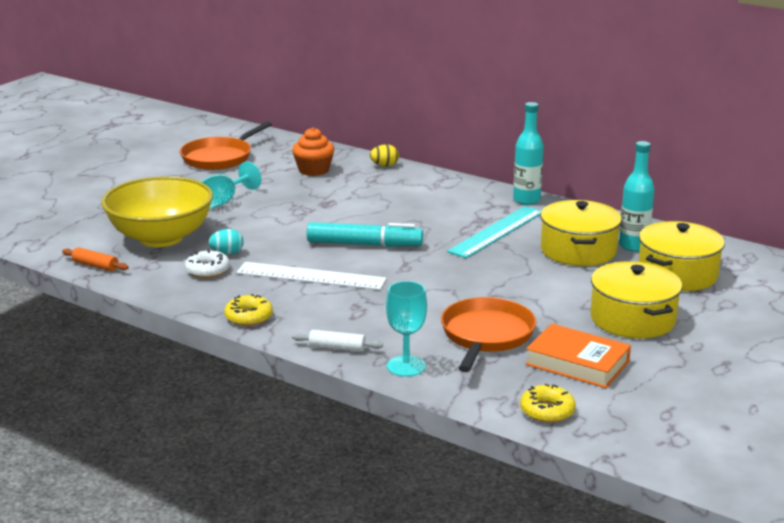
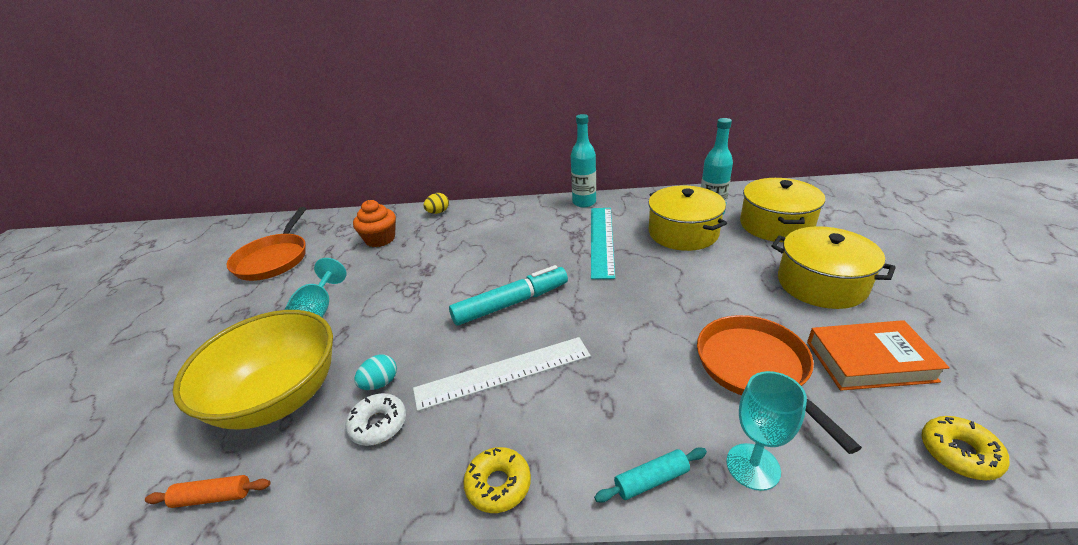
camera: 30 degrees left, 10 degrees up
(337, 348) = (651, 480): white rolling pin -> turquoise rolling pin

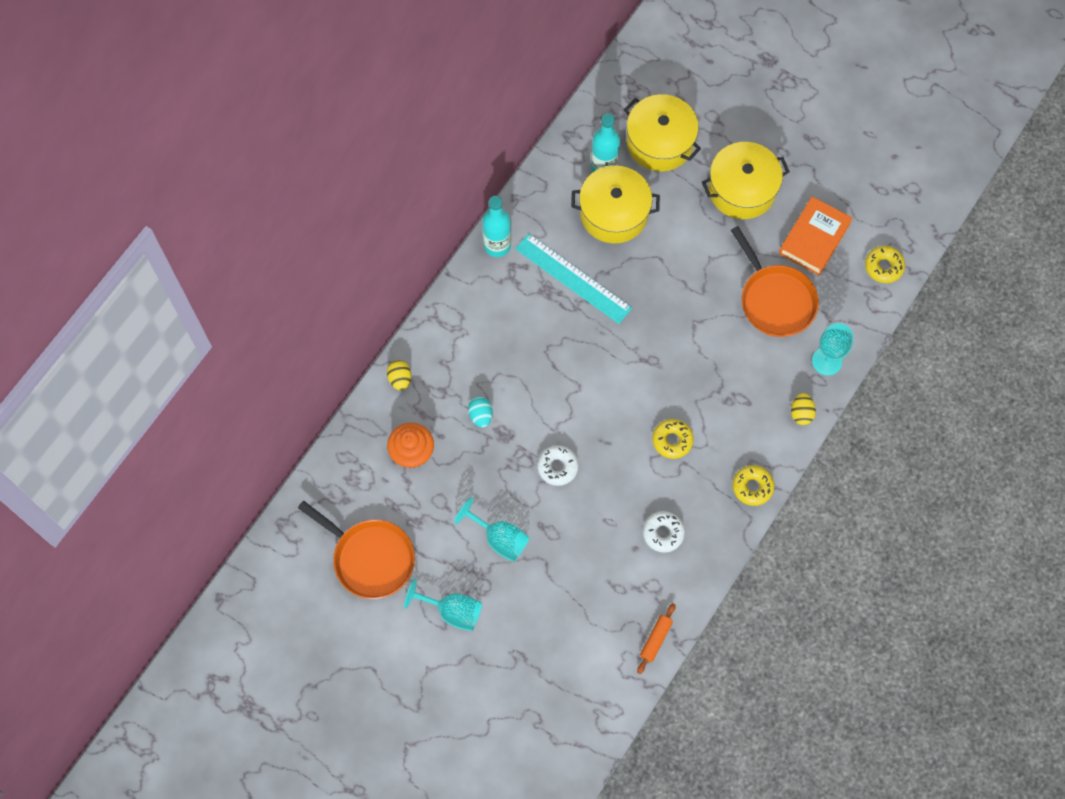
camera: 60 degrees left, 35 degrees up
(229, 317) = (452, 611): none -> turquoise goblet
(279, 397) = (591, 588): yellow bowl -> none
(380, 383) = (625, 520): turquoise egg -> turquoise egg (481, 415)
(414, 310) = (557, 467): none -> white donut
(503, 372) = (672, 440): white ruler -> yellow donut
(511, 303) = (603, 396): turquoise marker -> none
(651, 480) = (801, 413): turquoise rolling pin -> yellow egg
(755, 368) = (775, 300): orange pan -> orange pan turned 135 degrees counterclockwise

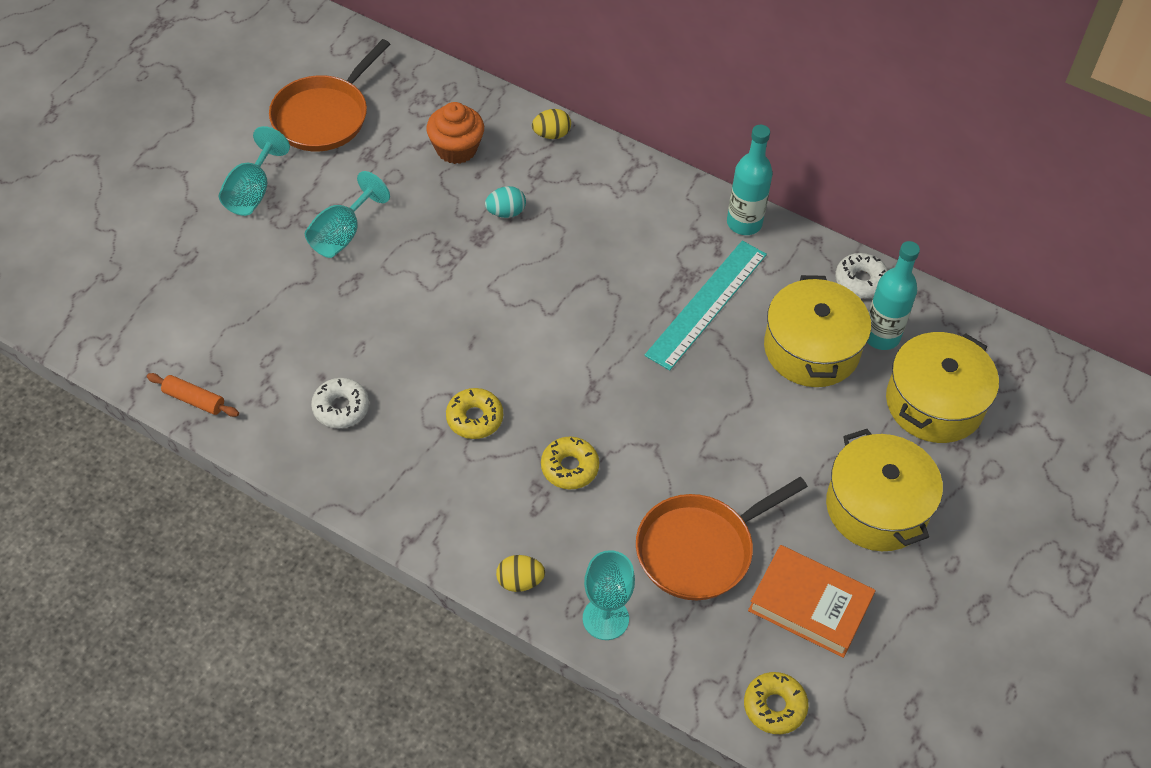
camera: 85 degrees right, 15 degrees down
(557, 467) = (436, 291): white donut -> white donut (860, 281)
(752, 487) = (405, 516): yellow donut -> yellow donut (569, 467)

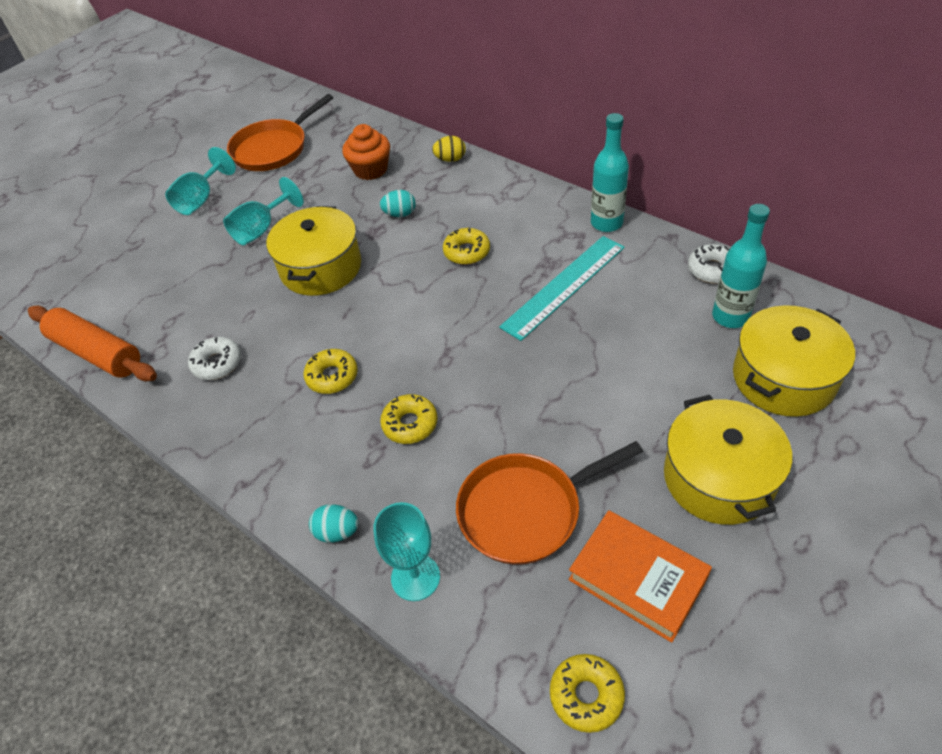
camera: 15 degrees right, 5 degrees down
(194, 400) = (97, 353): orange rolling pin -> orange rolling pin, size x1.99
(520, 581) = (337, 532): yellow egg -> turquoise egg
(593, 262) = (467, 252): none -> yellow donut
(811, 349) = (660, 326): yellow pot -> yellow pot (321, 267)

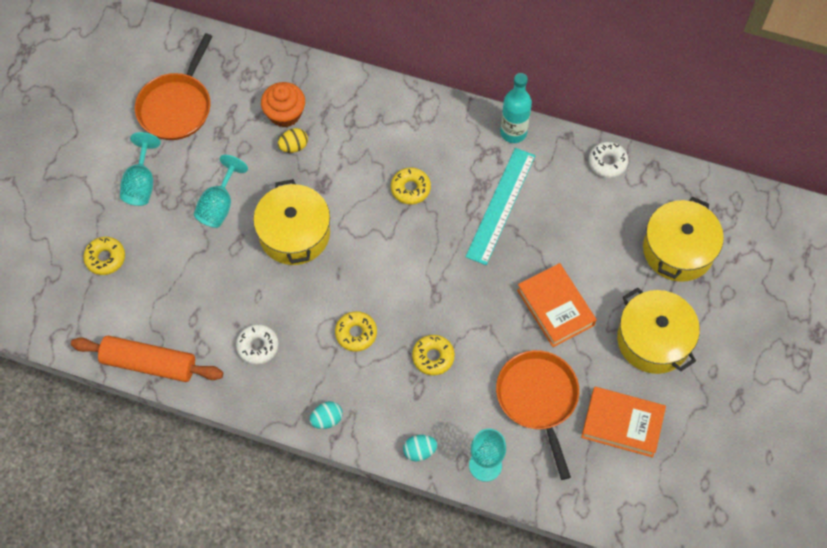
camera: 25 degrees left, 15 degrees up
(400, 214) = (336, 160): turquoise egg -> turquoise egg (327, 419)
(450, 159) = (353, 86): yellow egg -> yellow egg (294, 146)
(525, 510) = (538, 399): orange pan -> orange pan turned 120 degrees clockwise
(586, 695) = (613, 503): yellow donut -> yellow donut (105, 258)
(591, 406) = (555, 307): none -> orange book
(730, 316) = (631, 205): turquoise bottle -> none

